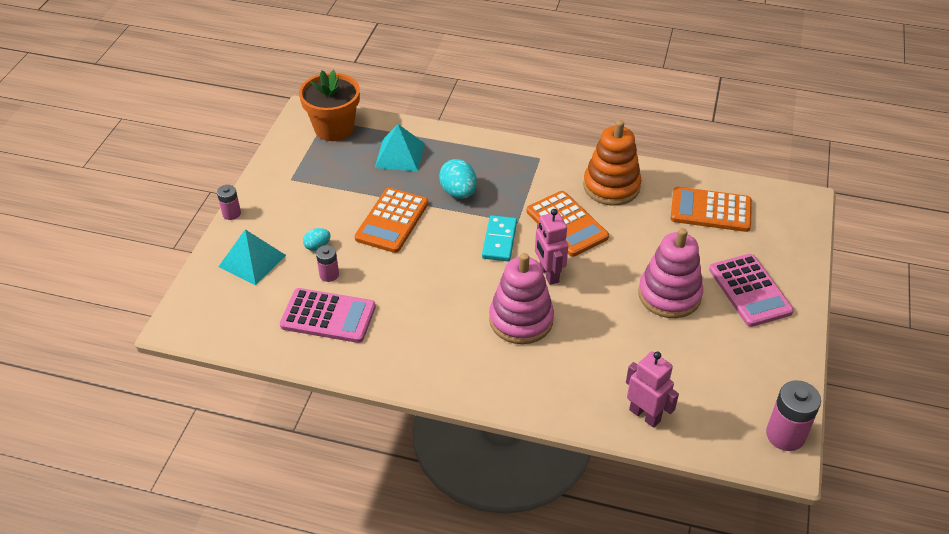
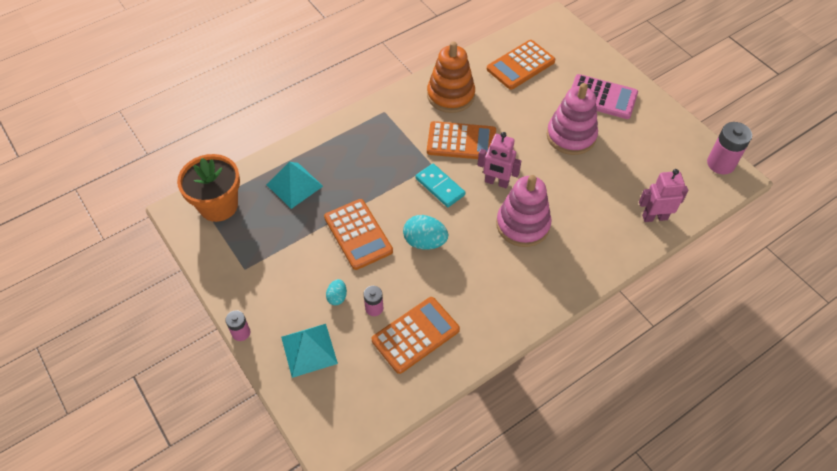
camera: 50 degrees left, 10 degrees up
(328, 316) = (415, 335): pink calculator -> orange calculator
(458, 192) = (370, 177): turquoise egg -> turquoise egg (425, 242)

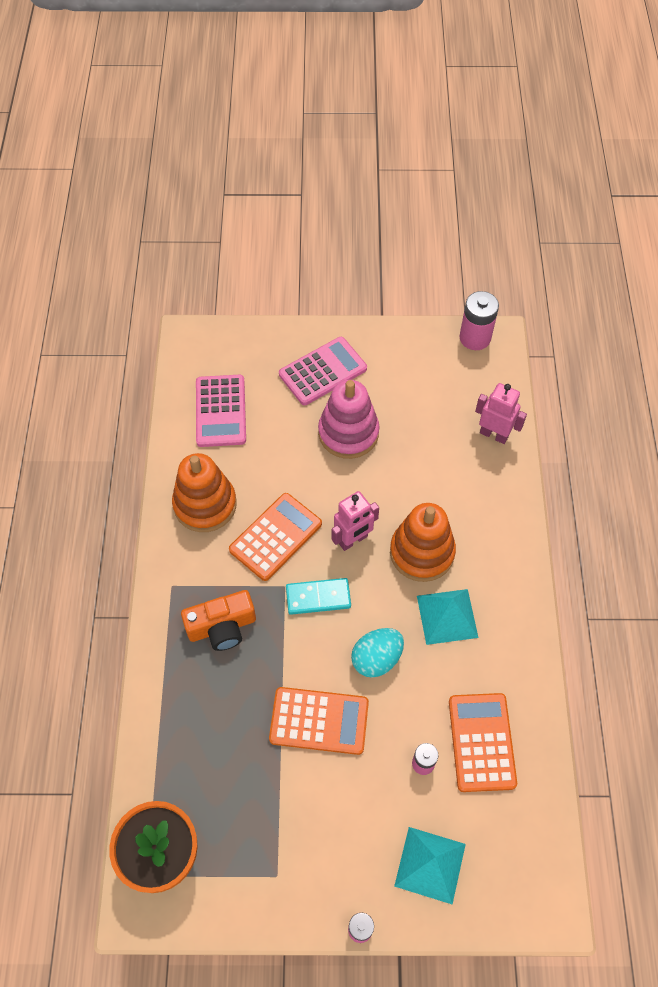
camera: 55 degrees left, 5 degrees up
(294, 185) = (200, 749): turquoise pyramid -> turquoise pyramid (447, 616)
(337, 297) = (384, 794): turquoise egg -> none
(378, 150) = (222, 627): none -> orange camera
(520, 65) = (220, 411): orange calculator -> pink calculator
(522, 225) = (422, 552): pink stacking toy -> orange stacking toy
(654, 217) = (494, 434): pink robot -> pink robot turned 90 degrees clockwise

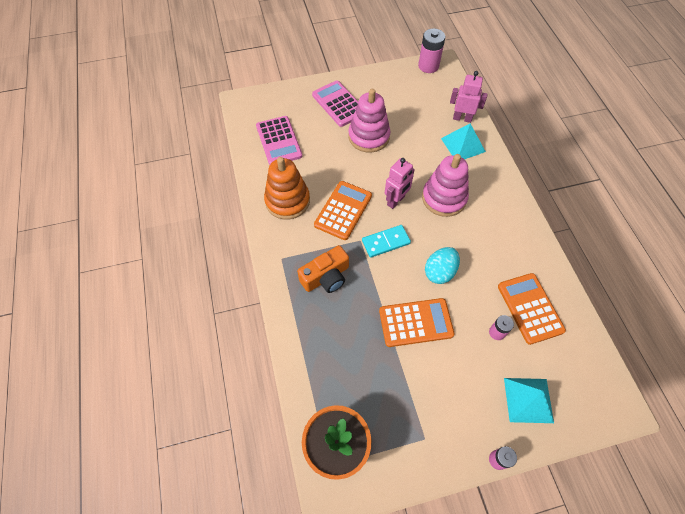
camera: 15 degrees left, 0 degrees up
(323, 371) = (339, 104): pink calculator -> pink calculator turned 75 degrees counterclockwise
(422, 552) = (444, 198): orange stacking toy -> pink stacking toy
(447, 616) = (475, 234): turquoise pyramid -> turquoise pyramid (463, 145)

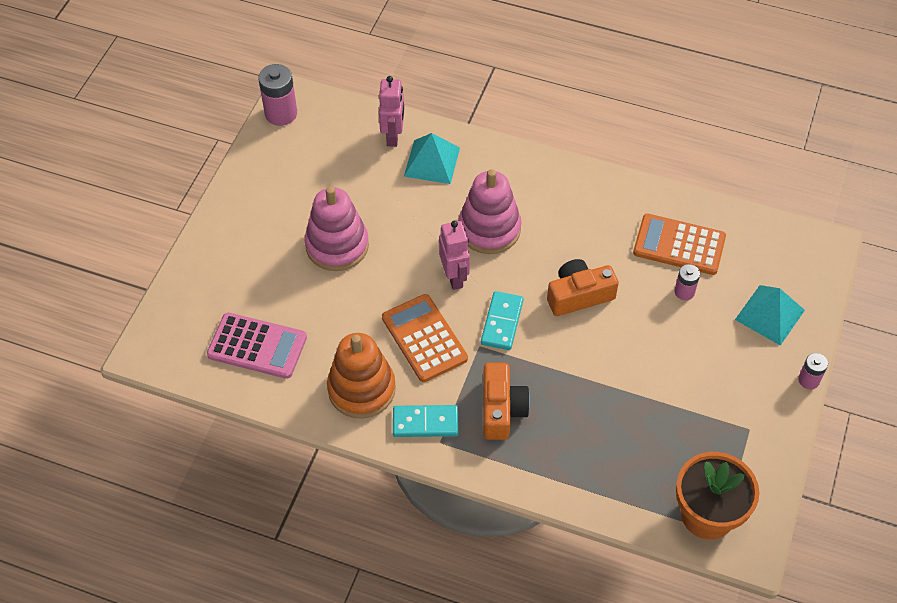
camera: 55 degrees left, 5 degrees down
(288, 244) = (425, 423): none -> turquoise domino
(339, 104) = (255, 245): pink calculator -> none
(415, 322) = (621, 357): orange calculator -> none
(439, 272) = (579, 295): turquoise egg -> orange camera
(462, 118) = (393, 136): pink robot -> pink robot turned 135 degrees clockwise

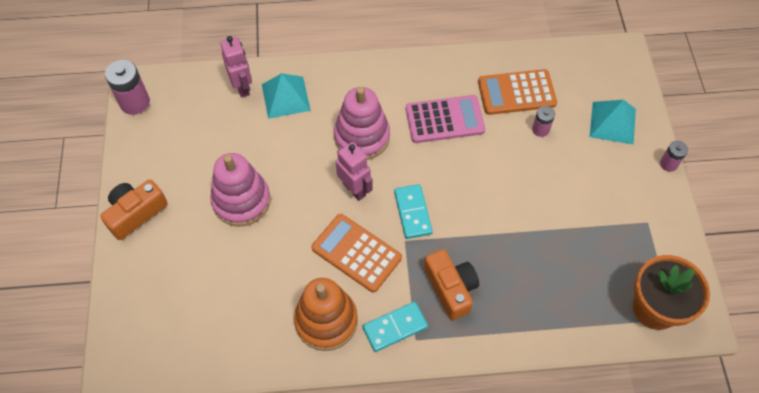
camera: 25 degrees left, 5 degrees up
(257, 346) = (215, 320): pink calculator -> pink calculator (444, 120)
(579, 295) = (462, 165): orange camera -> orange camera (135, 213)

